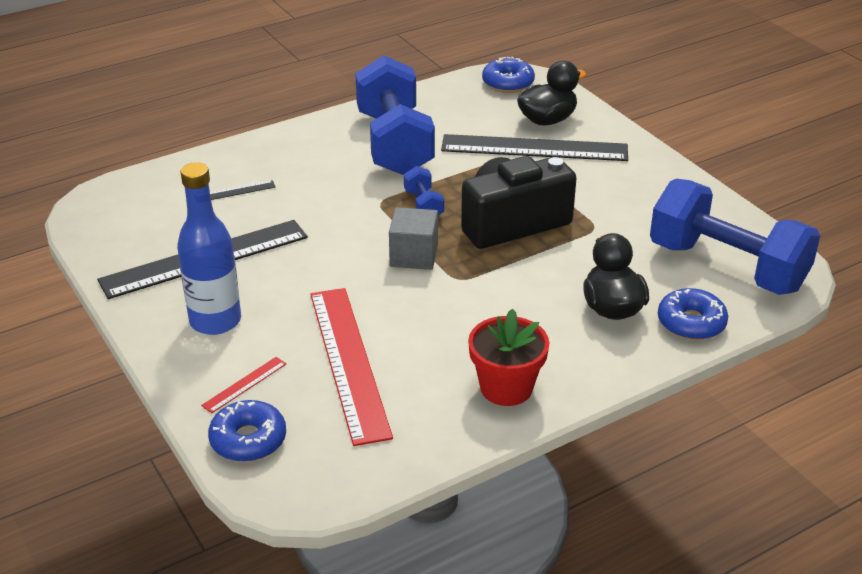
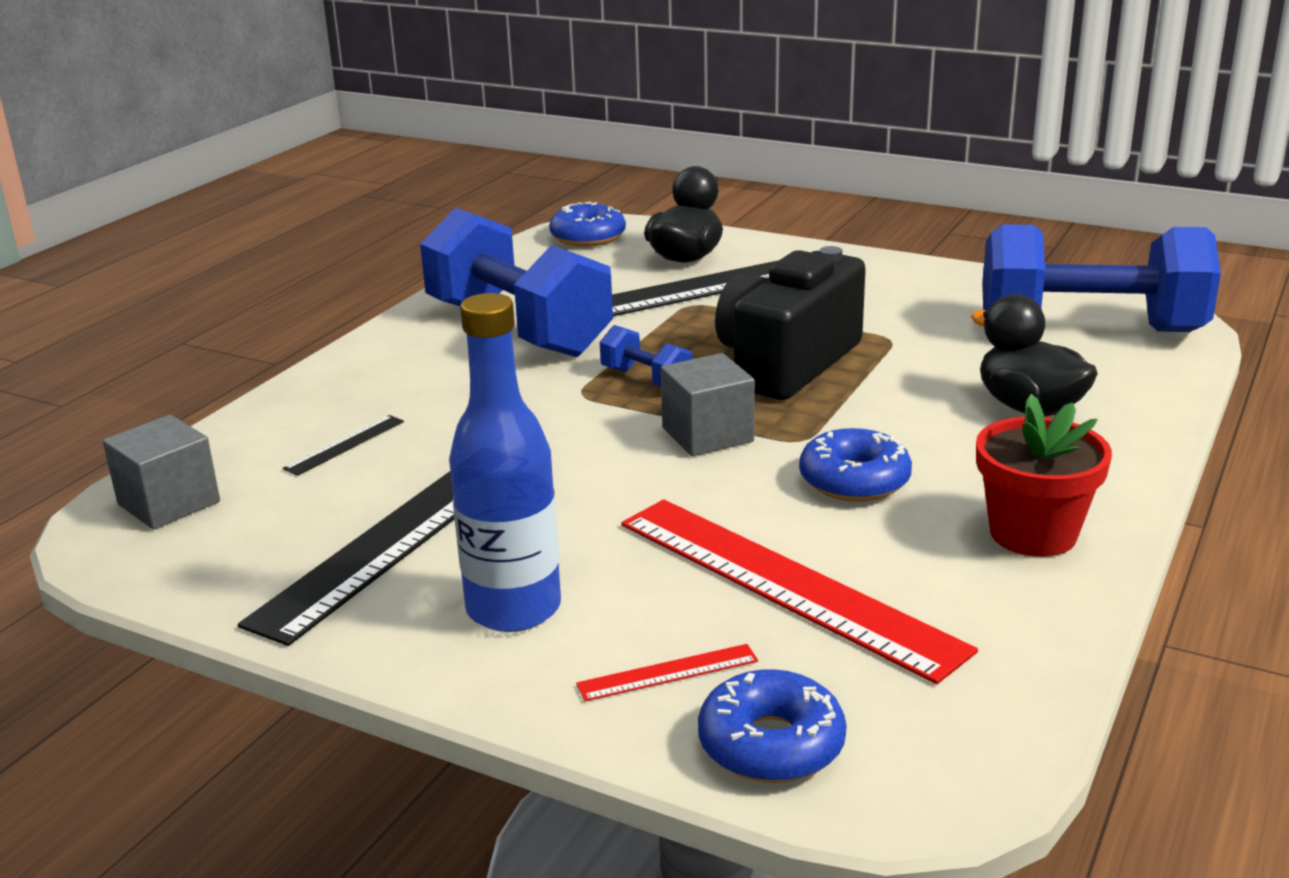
camera: 30 degrees left, 10 degrees down
(129, 197) = (169, 503): none -> grey cube
(244, 384) = (668, 673): red ruler -> red ruler turned 60 degrees clockwise
(691, 323) = (1135, 392): blue donut -> blue donut (854, 480)

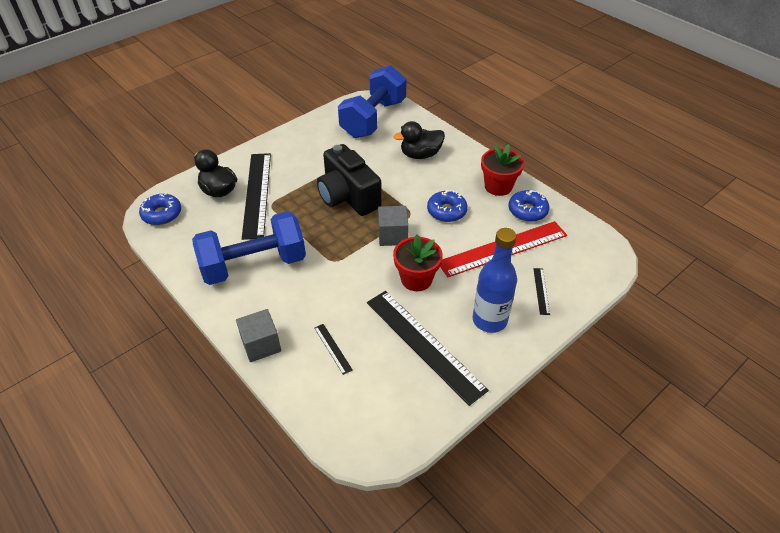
camera: 70 degrees left, 20 degrees up
(169, 503) = (352, 422): grey cube -> grey cube (261, 345)
(589, 489) = (416, 279): none -> red flower pot
(646, 379) = (334, 238): blue dumbbell -> none
(668, 673) = (541, 291): red ruler -> black ruler
(771, 744) = (583, 279): blue donut -> blue donut (527, 211)

